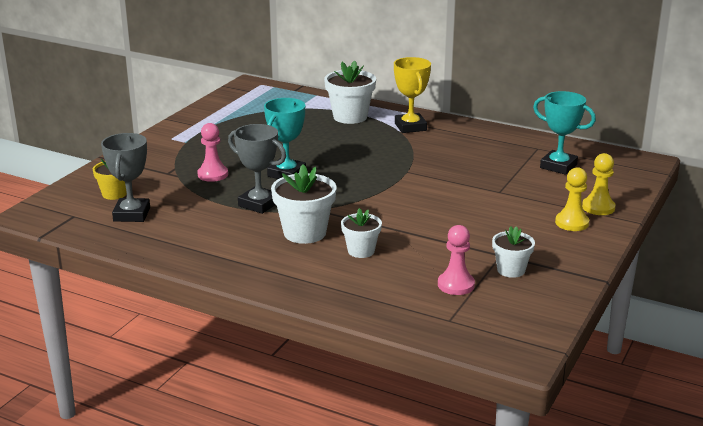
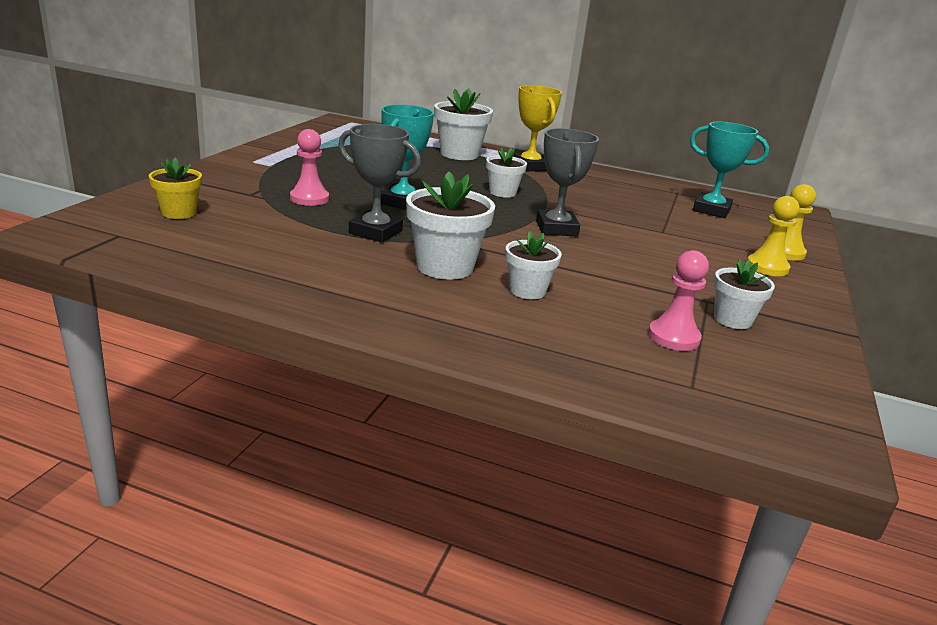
camera: 10 degrees left, 0 degrees up
(132, 214) = (203, 237): grey trophy -> grey trophy (556, 228)
(375, 158) = (502, 192): none -> white flower pot

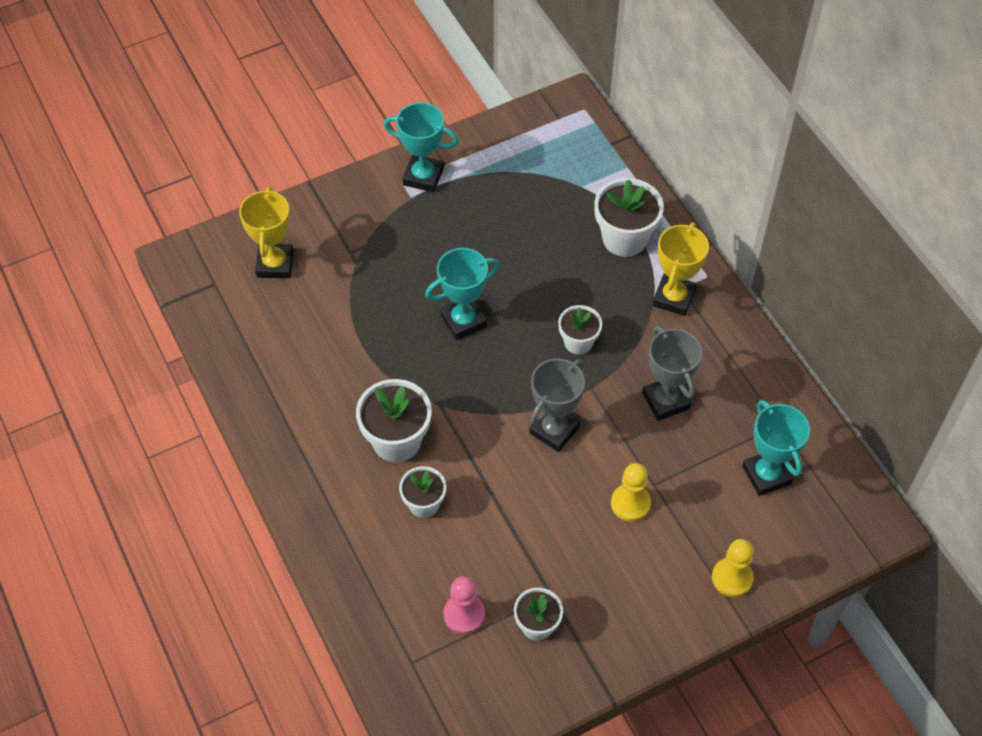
camera: 45 degrees right, 30 degrees up
(179, 213) = (275, 264): yellow flower pot -> yellow trophy
(268, 157) = (423, 177): none -> turquoise trophy
(309, 198) = (390, 280): pink pawn -> none
(375, 232) = (393, 363): grey trophy -> grey trophy (666, 401)
(767, 267) = (675, 587): yellow pawn -> yellow pawn (630, 503)

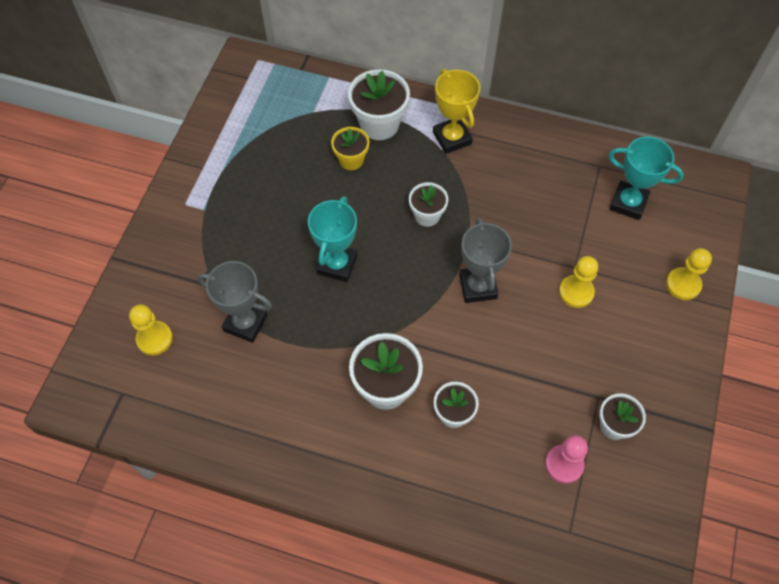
camera: 45 degrees left, 5 degrees up
(275, 264) = (154, 339): yellow trophy -> yellow pawn
(423, 177) = (196, 188): turquoise trophy -> none
(568, 249) = (351, 160): none -> yellow flower pot
(666, 401) = (521, 207): grey trophy -> grey trophy (245, 323)

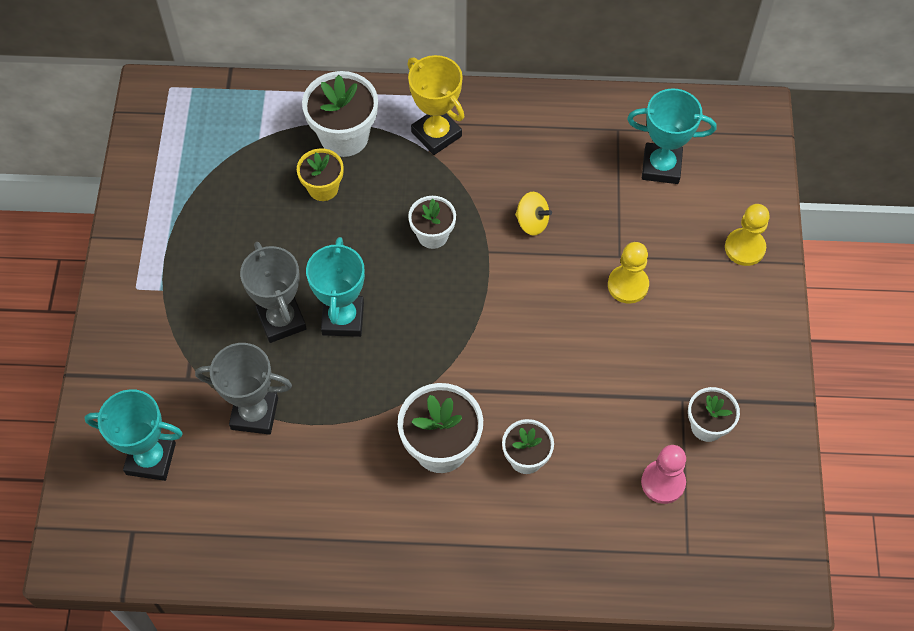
camera: 15 degrees left, 0 degrees up
(154, 339) = (151, 459): yellow pawn -> turquoise trophy
(478, 286) = (514, 305): grey trophy -> grey trophy (281, 320)
(510, 223) = (532, 222): none -> yellow spinning top

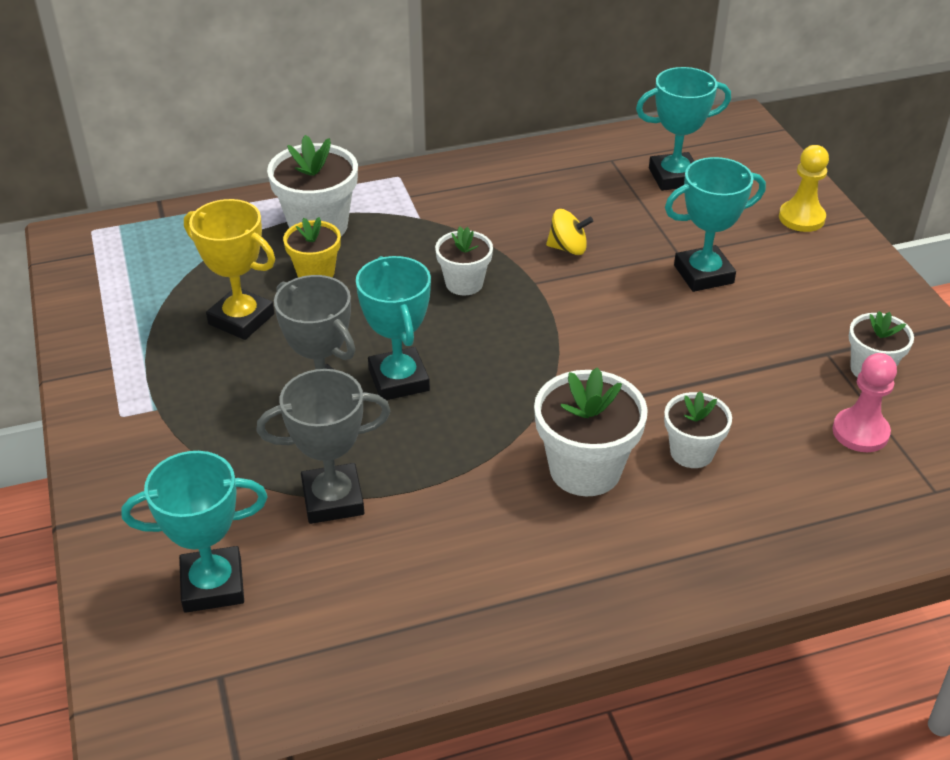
camera: 20 degrees left, 20 degrees down
(436, 134) = (421, 203): yellow trophy -> yellow trophy (241, 319)
(628, 285) = (703, 274): yellow pawn -> turquoise trophy

